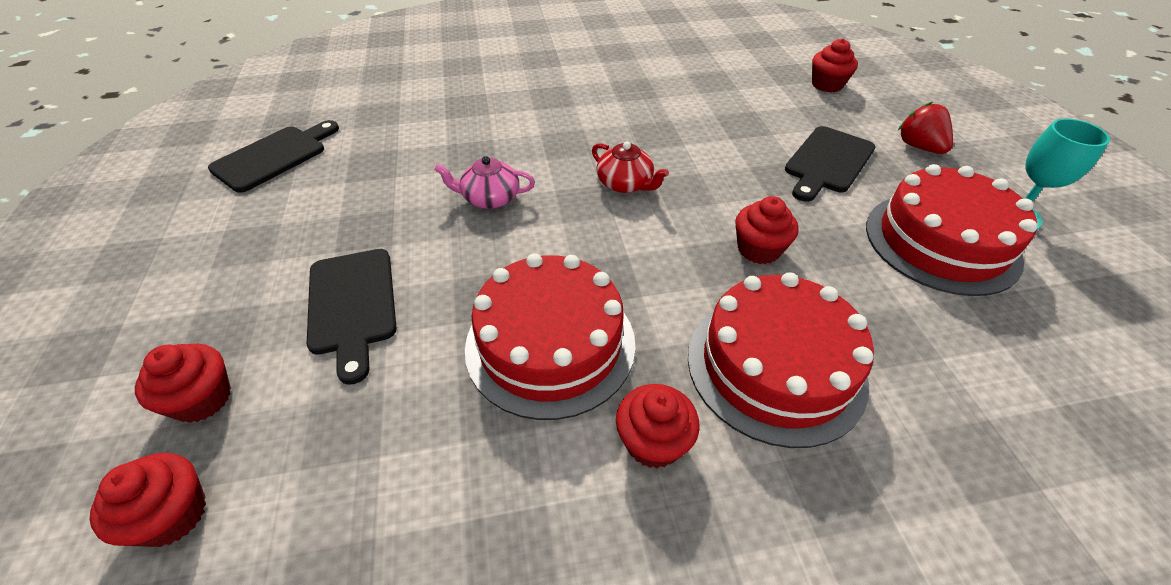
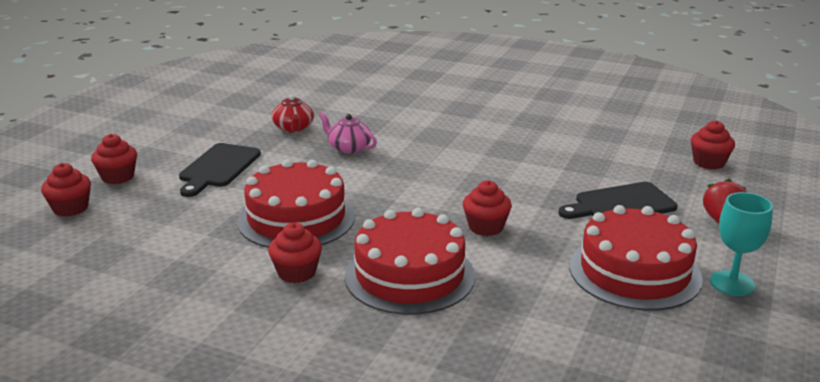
camera: 35 degrees right, 20 degrees down
(274, 156) = (253, 92): black cutting board -> none
(625, 184) = (445, 168): red teapot -> red teapot (293, 128)

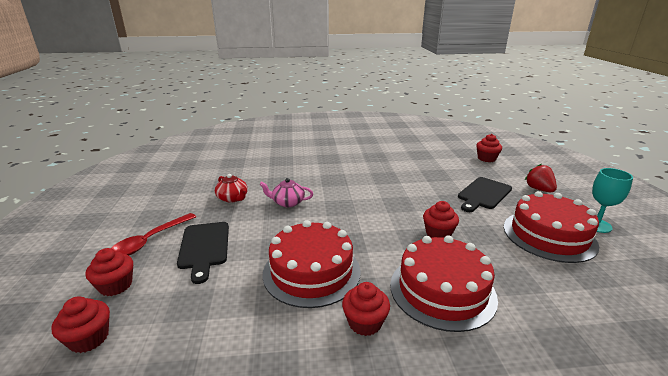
camera: 30 degrees left, 0 degrees up
(176, 148) = (150, 241): none -> red spoon

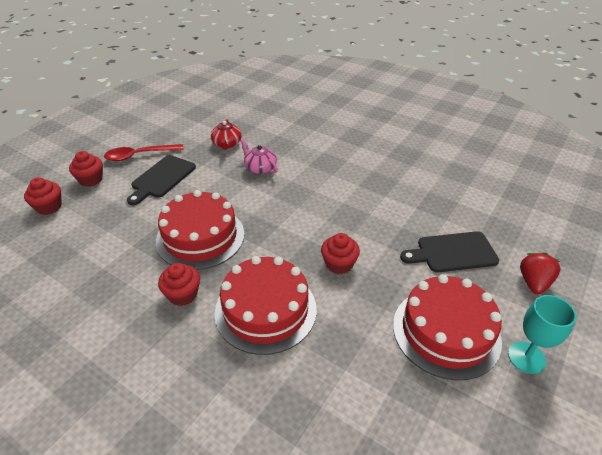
camera: 40 degrees right, 15 degrees up
(486, 158) = (536, 214): red cupcake -> none

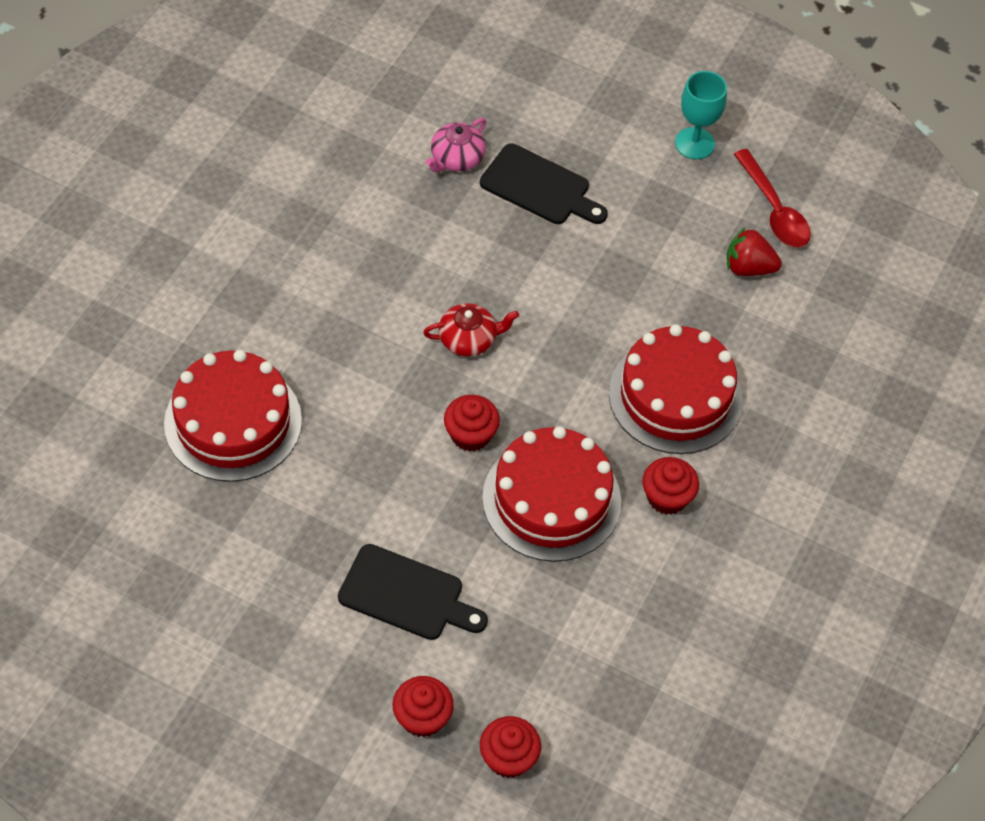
camera: 100 degrees left, 15 degrees up
(139, 155) = (335, 656): red spoon -> red spoon (774, 209)
(227, 144) = (285, 507): red teapot -> red teapot (468, 339)
(260, 168) = (361, 440): pink teapot -> pink teapot (456, 158)
(339, 264) = (582, 317): red cupcake -> red cupcake (470, 435)
(446, 331) = (673, 210): red cake -> red cake (233, 422)
(452, 252) = (540, 187): black cutting board -> black cutting board turned 45 degrees counterclockwise
(533, 283) = (582, 113): red strawberry -> red strawberry (748, 267)

